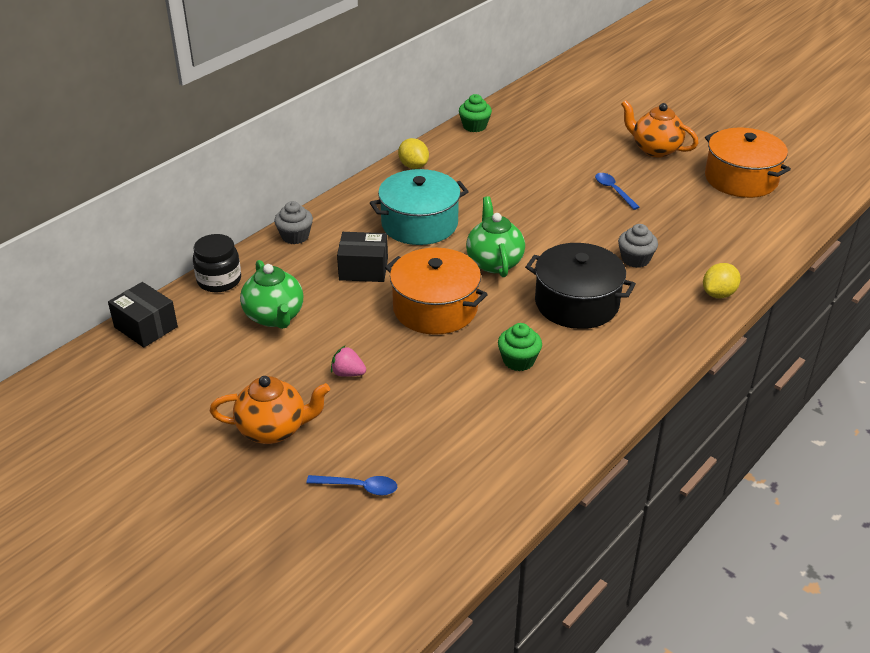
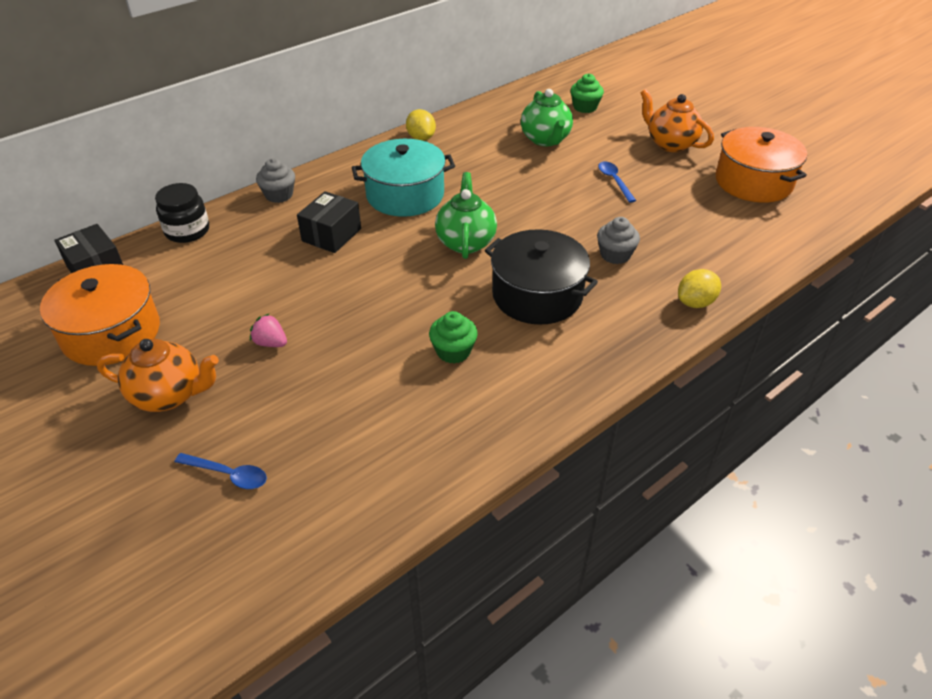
camera: 10 degrees right, 5 degrees up
(274, 317) = (224, 274): green teapot -> green teapot (545, 139)
(363, 269) = (331, 235): black box -> black box turned 75 degrees counterclockwise
(435, 308) = (387, 284): orange pot -> orange pot (111, 333)
(474, 126) = (495, 105): green cupcake -> green cupcake (585, 107)

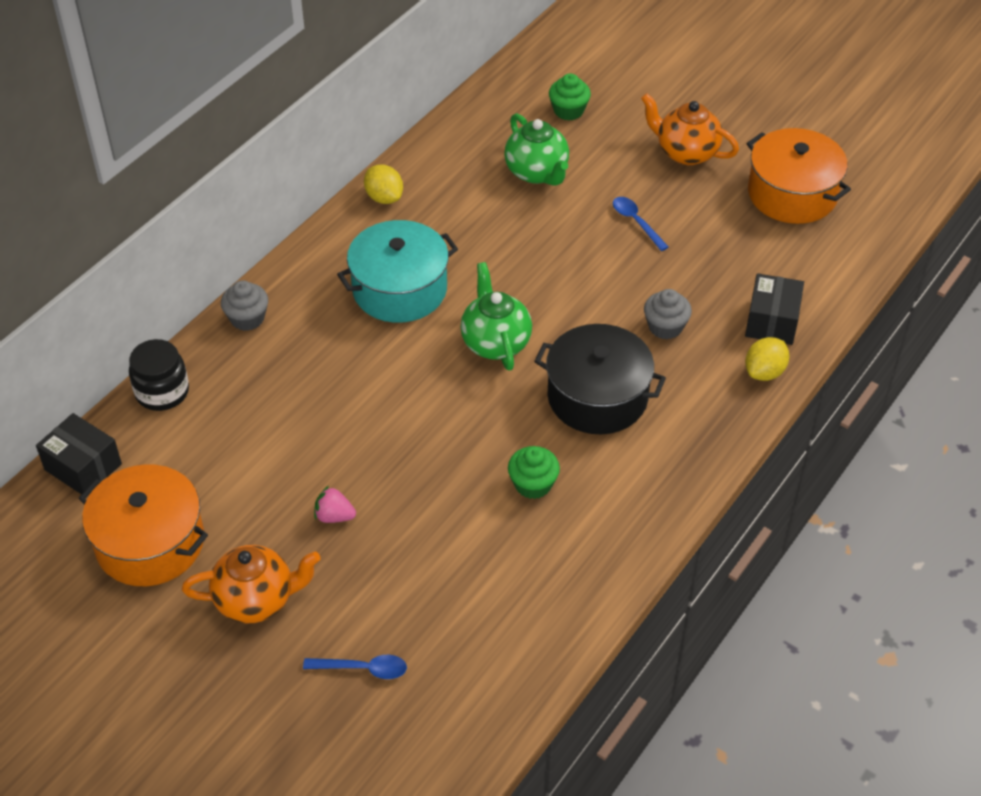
camera: 15 degrees left, 5 degrees up
(331, 235) = (337, 363): black box -> black box (772, 321)

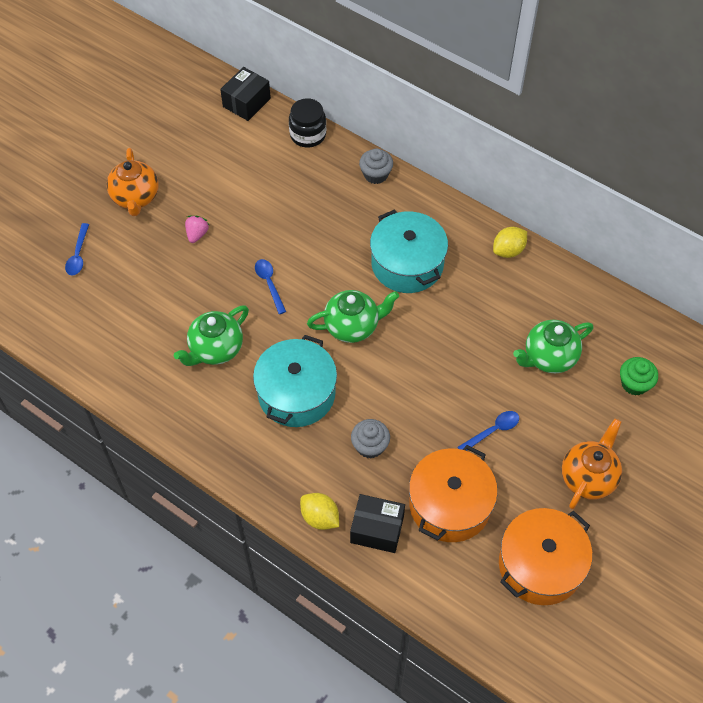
camera: 90 degrees right, 10 degrees up
(150, 542) = (185, 142): orange pot -> orange pot (450, 504)
(426, 429) = (269, 284): none -> blue spoon
(533, 484) = (215, 349): green cupcake -> green teapot
(597, 397) = (296, 393): black pot -> turquoise pot

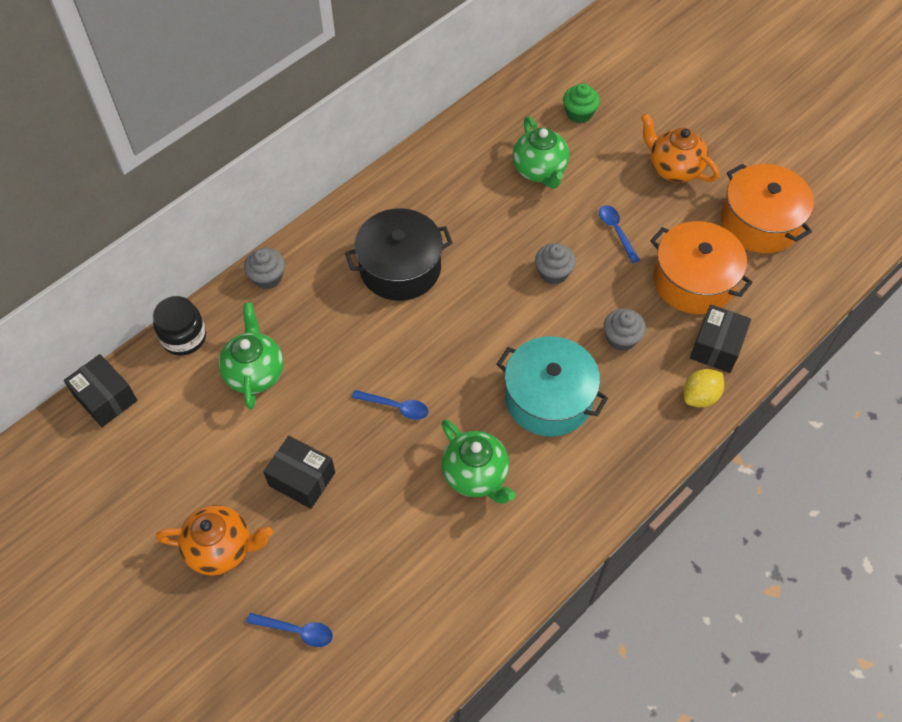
camera: 80 degrees left, 0 degrees up
(197, 234) = (302, 479): pink strawberry -> black box
(269, 284) = (395, 407): blue spoon -> blue spoon turned 150 degrees counterclockwise
(352, 326) = (471, 332): green teapot -> green teapot (255, 373)
(407, 264) = (400, 268): turquoise pot -> black pot
(430, 382) = (553, 273): none -> grey cupcake
(508, 250) = (404, 177): yellow lemon -> none

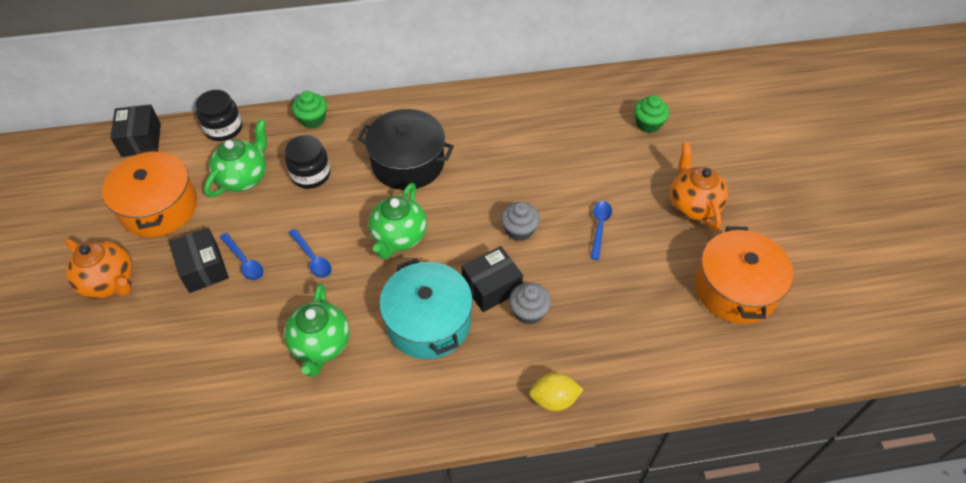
camera: 35 degrees right, 5 degrees down
(267, 277) = (312, 119): grey cupcake -> green cupcake
(296, 631) = (98, 372): blue spoon -> blue spoon (244, 261)
(318, 331) = (311, 174): none -> black jar
(540, 170) = (577, 149): green teapot -> green teapot (399, 237)
(693, 281) = (632, 302): orange pot -> orange pot (159, 207)
(716, 347) = (604, 368): black box -> black box (491, 287)

